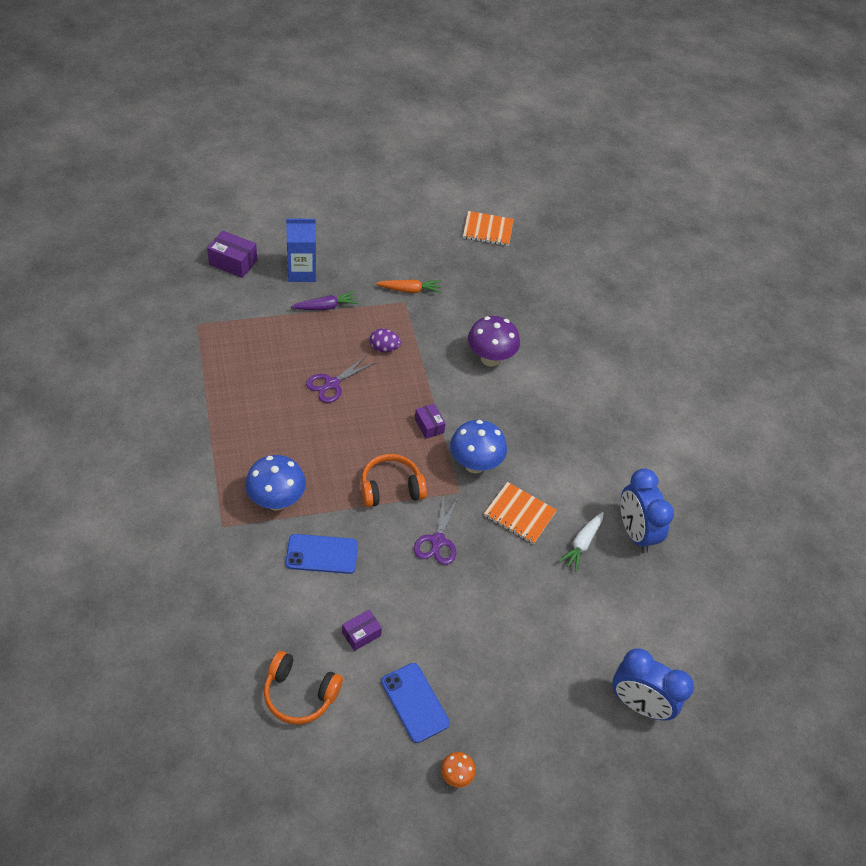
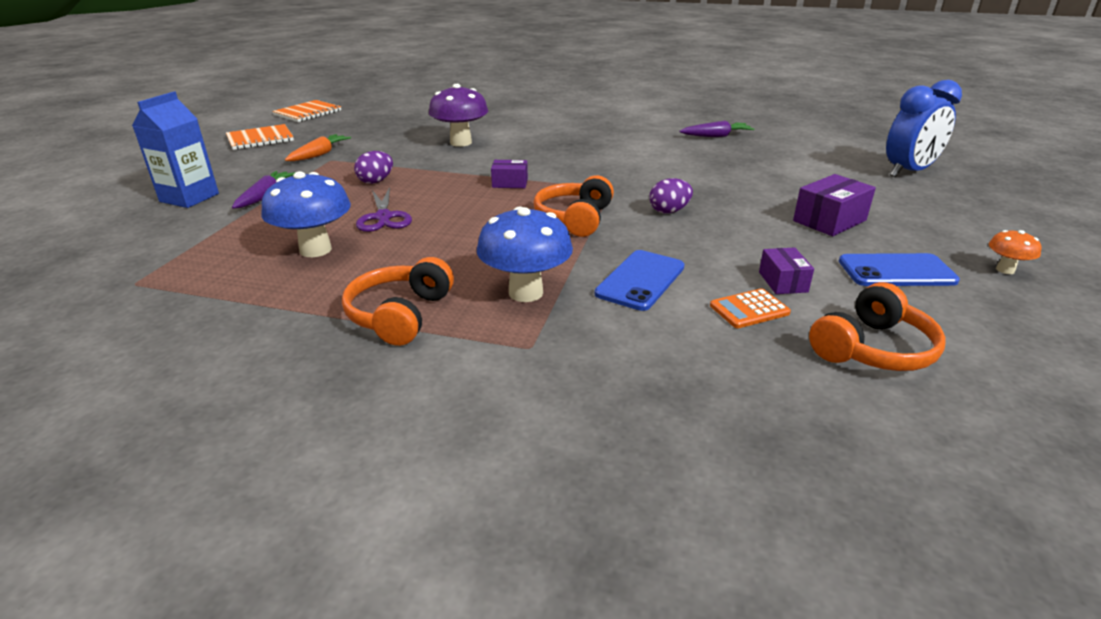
camera: 55 degrees left, 20 degrees down
(224, 454) = (400, 315): none -> orange headphones
(233, 262) = (84, 234): purple box -> purple box (829, 220)
(315, 621) = (749, 309): none -> orange calculator
(437, 541) = (669, 211): purple scissors -> purple egg
(474, 464) = (583, 175): blue mushroom -> blue mushroom (315, 250)
(519, 514) = (663, 170): orange notebook -> orange notebook (260, 139)
(582, 544) = (716, 155): white carrot -> none
(635, 532) = (716, 136): blue clock -> purple carrot

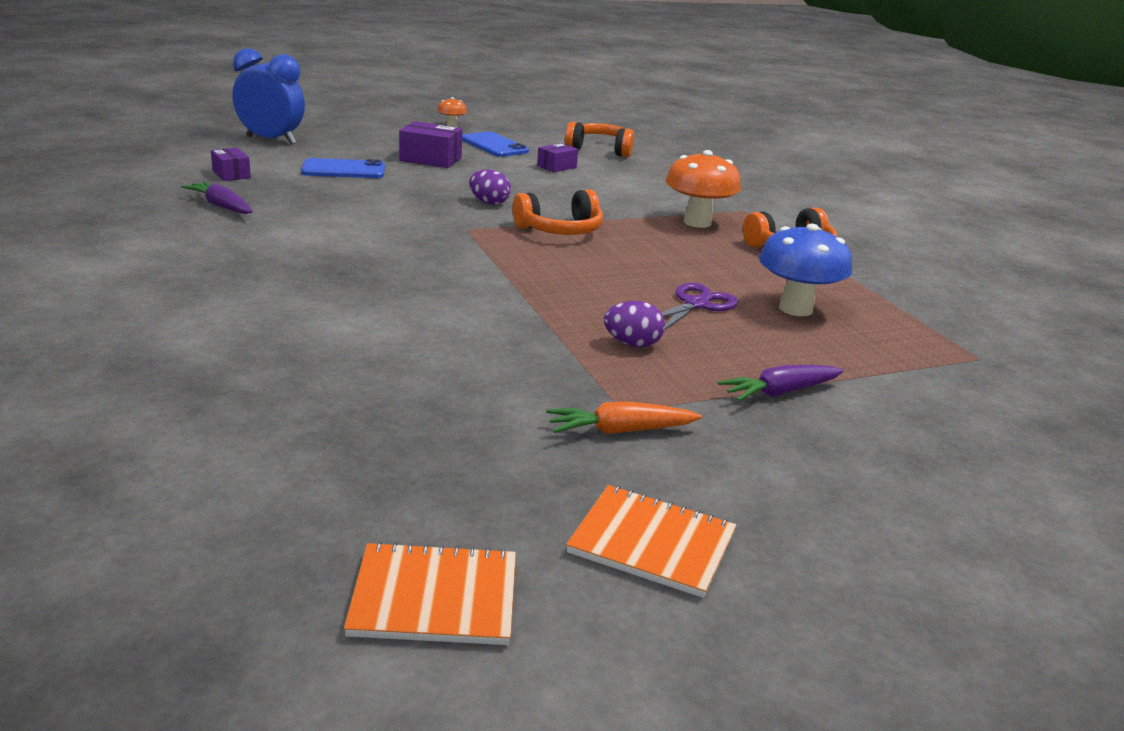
camera: 130 degrees left, 5 degrees down
(189, 198) = (878, 445): blue carton -> none
(461, 143) = (424, 340): purple mushroom -> none
(510, 183) = (522, 273): purple box -> purple box (231, 174)
(526, 293) = (697, 222): blue mushroom -> orange mushroom
(640, 280) = (621, 197): blue phone -> blue phone (343, 170)
(749, 309) = (606, 172): orange calculator -> none

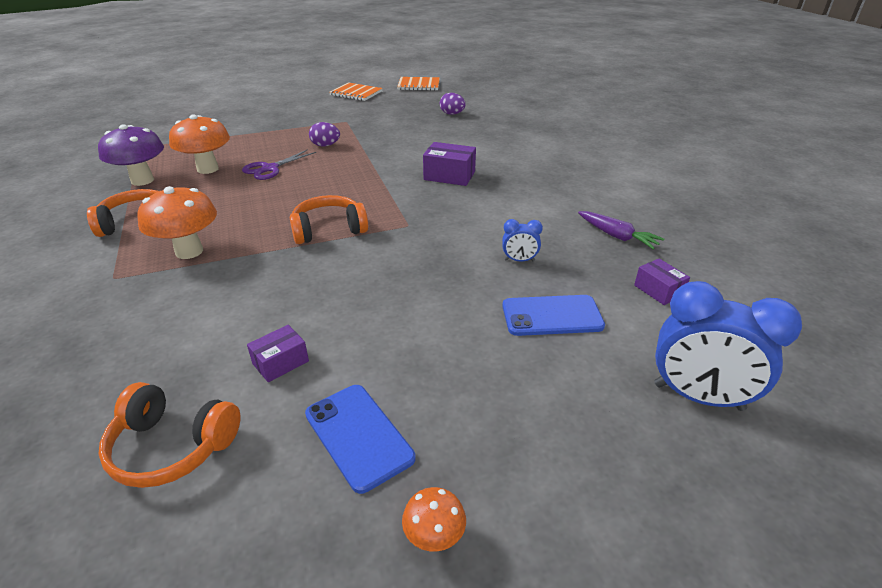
camera: 175 degrees left, 10 degrees up
(350, 197) = (519, 260): none -> blue clock
(430, 159) = (455, 361): purple box -> purple box (449, 176)
(489, 203) = (385, 264): purple egg -> purple egg (452, 114)
(620, 431) = (351, 115): orange carrot -> none
(780, 392) = (270, 129): purple carrot -> none
(795, 309) = (208, 169): blue mushroom -> orange mushroom
(868, 296) = (142, 180): none -> purple mushroom

